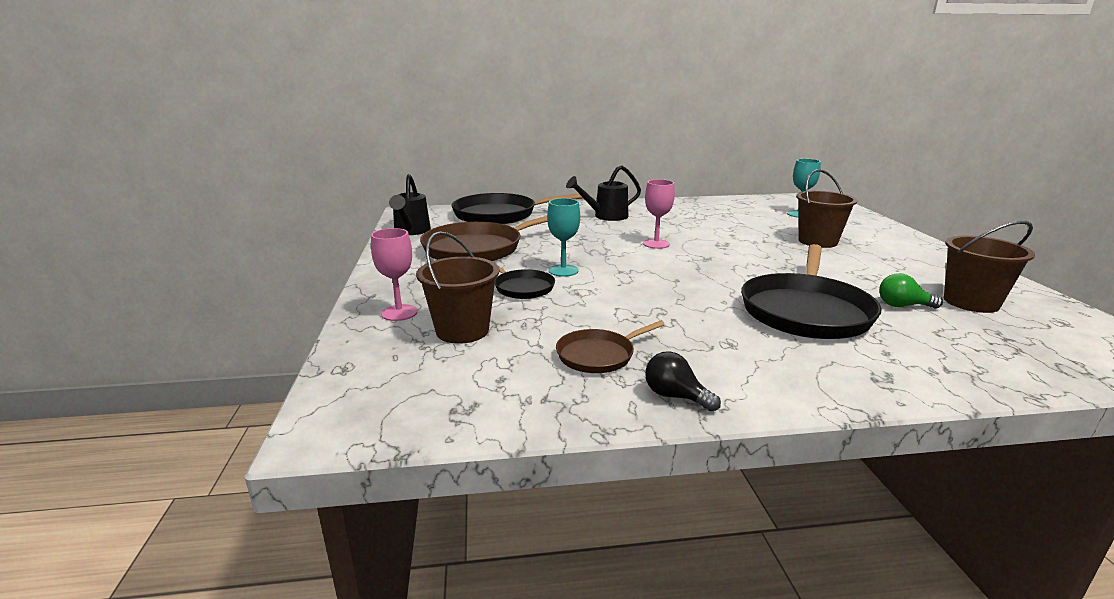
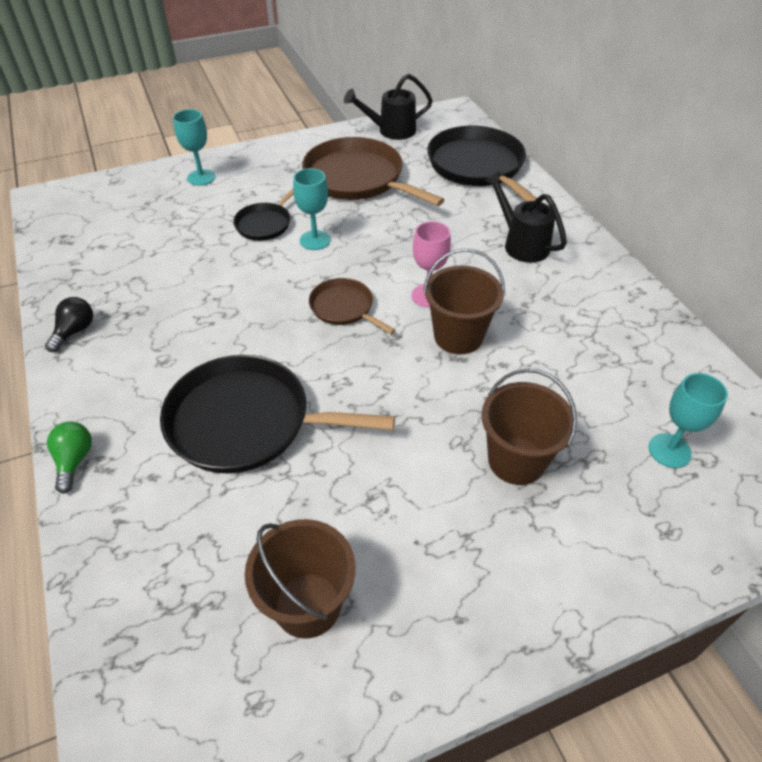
camera: 75 degrees right, 25 degrees up
(399, 313) = (201, 177): pink goblet -> turquoise goblet
(462, 331) = (174, 213): brown bucket -> brown bucket (458, 336)
(598, 355) = (138, 286): brown pan -> brown pan (344, 308)
(902, 306) = (279, 518): green light bulb -> green light bulb (74, 461)

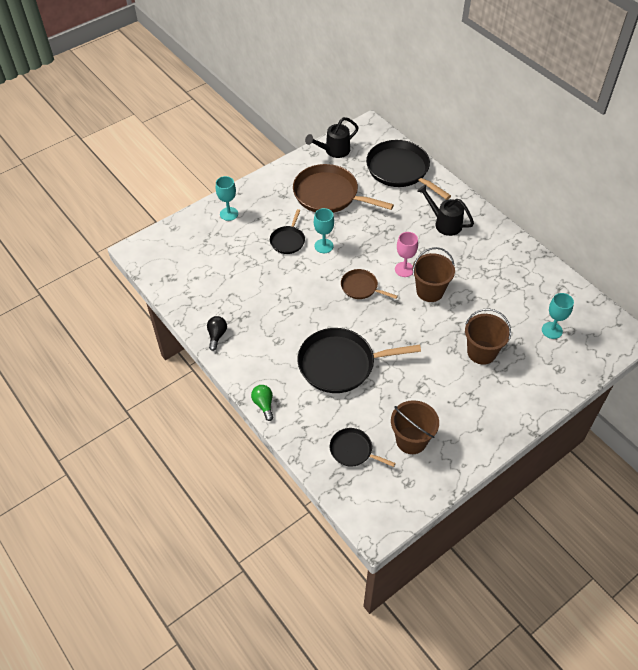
camera: 15 degrees left, 5 degrees up
(182, 595) = (353, 450): none -> black pan

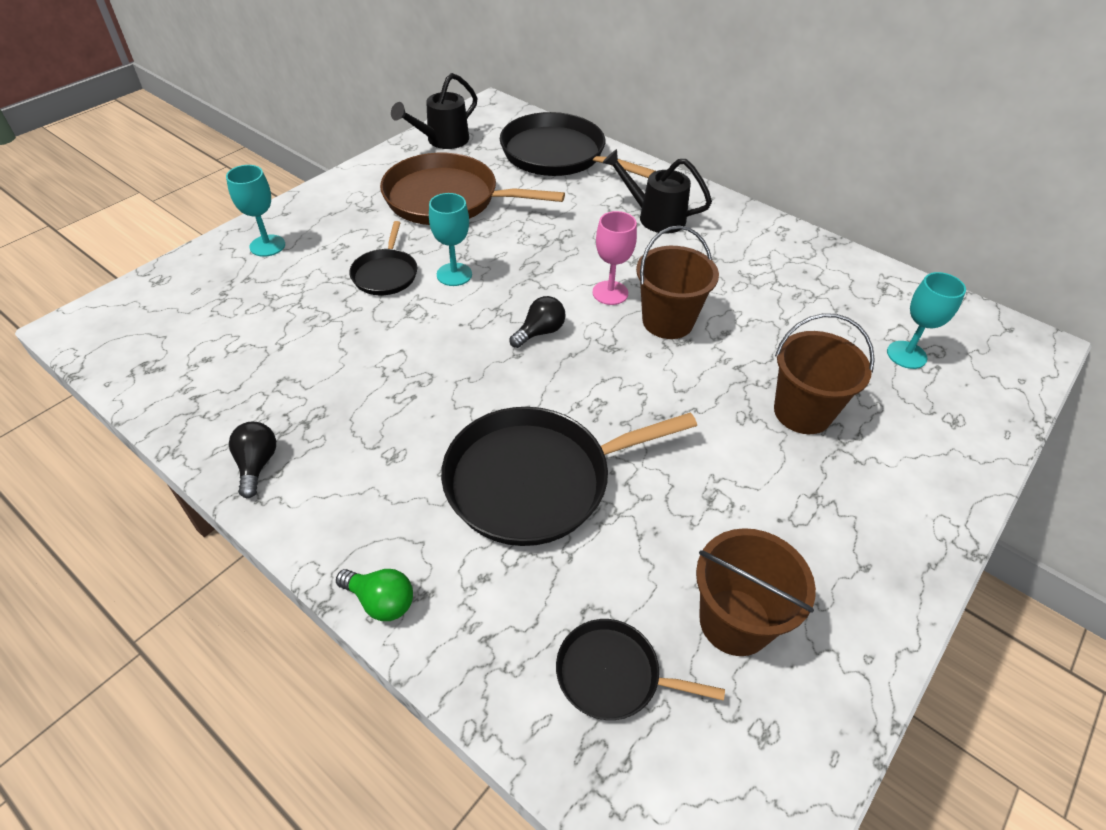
camera: 15 degrees left, 5 degrees down
(264, 404) = (381, 601): green light bulb -> green light bulb turned 150 degrees clockwise
(361, 287) = (540, 332): brown pan -> black light bulb

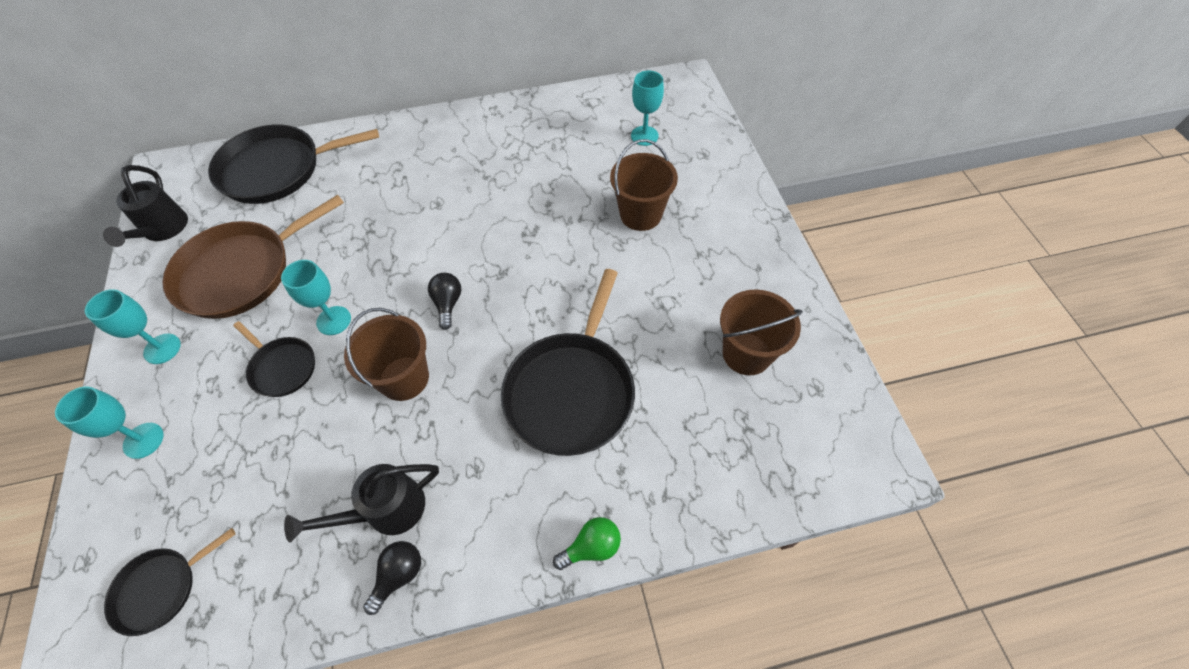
camera: 50 degrees left, 10 degrees up
(257, 464) = (399, 575): black light bulb -> black light bulb turned 90 degrees clockwise
(346, 205) = (162, 349): none -> turquoise goblet
(610, 293) = (453, 238): pink goblet -> none
(613, 675) = (736, 439): black pan -> black pan (161, 588)
(655, 217) = (409, 162): black watering can -> black watering can (386, 510)
(667, 321) = (509, 226): brown bucket -> brown bucket (404, 378)

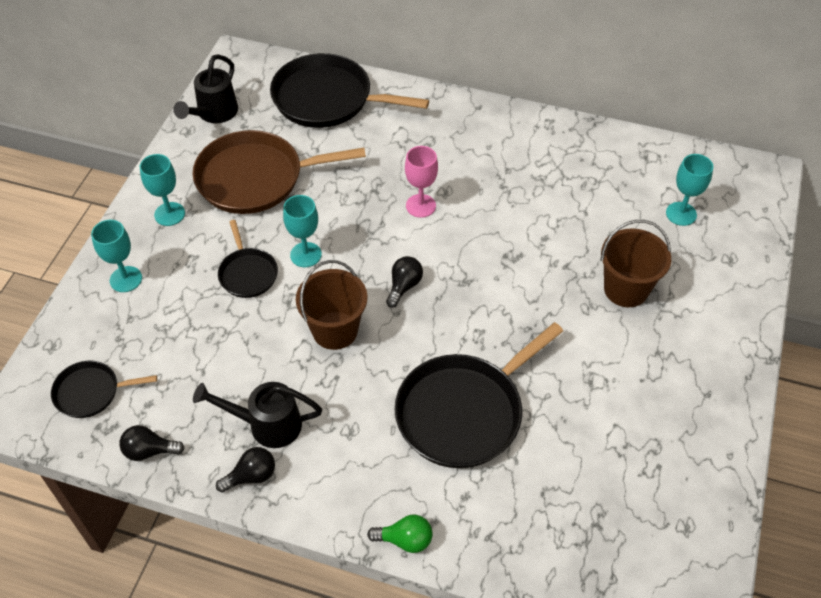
camera: 30 degrees right, 5 degrees down
(267, 615) = (149, 451): none -> black light bulb
(421, 225) = (420, 206): none -> pink goblet
(746, 353) = (641, 463): brown bucket -> none

